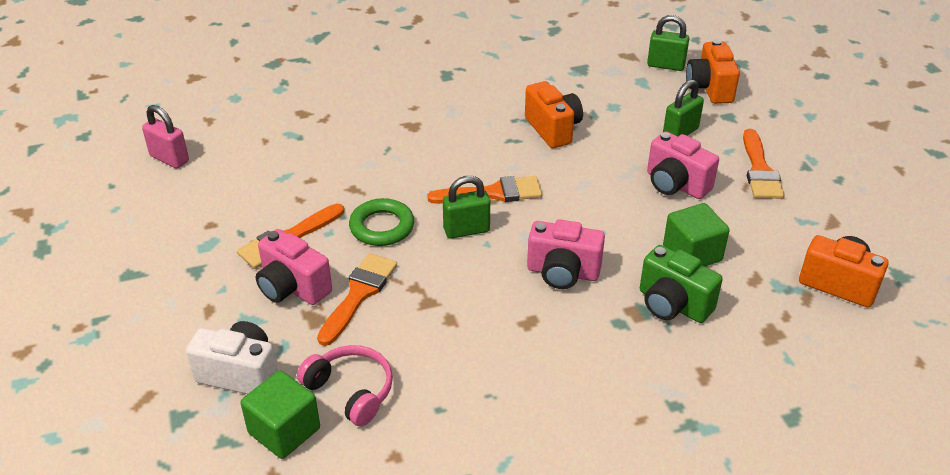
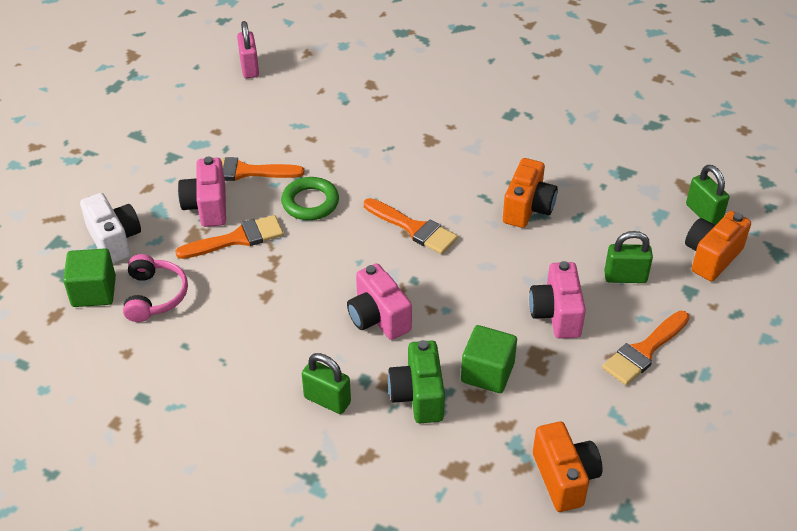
camera: 45 degrees right, 5 degrees up
(466, 230) = (359, 242): green padlock -> green padlock (327, 400)

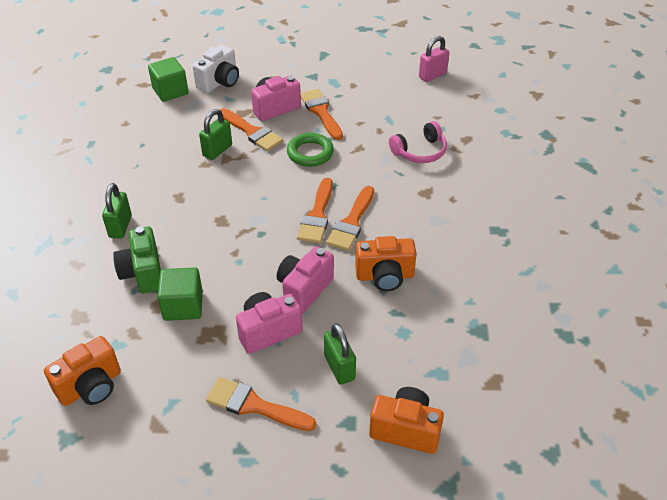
camera: 65 degrees right, 0 degrees up
(155, 296) = (179, 116): pink headphones -> pink headphones (420, 151)
(378, 318) = (211, 226): pink camera -> pink camera (304, 289)
(418, 396) = (143, 273): green camera -> green camera turned 75 degrees counterclockwise
(440, 206) = (351, 222): none -> orange brush
(703, 213) = (464, 408): green padlock -> green padlock (217, 150)

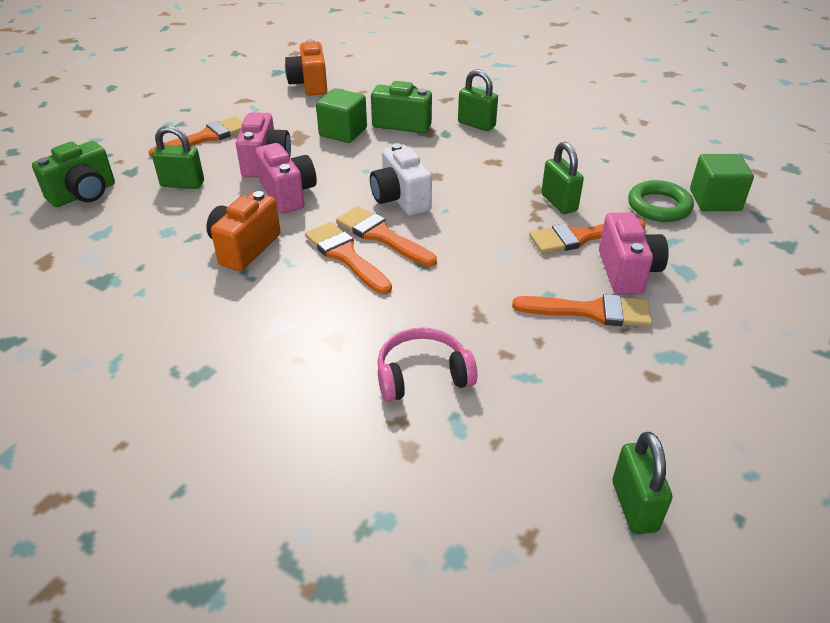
camera: 120 degrees right, 5 degrees down
(219, 82) = (721, 243): white camera -> white camera (400, 199)
(310, 153) = (501, 269): green ring -> green ring (659, 206)
(405, 430) = (84, 194): orange camera -> green camera
(420, 151) = (422, 375): pink headphones -> pink headphones turned 75 degrees clockwise
(432, 75) = (634, 506): pink padlock -> green padlock

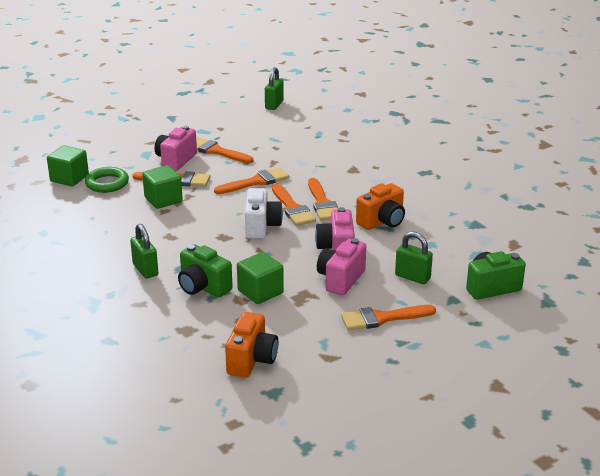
camera: 155 degrees left, 10 degrees down
(422, 375) = (320, 149): pink headphones -> none
(470, 266) = (256, 182): none -> orange brush
(559, 203) = (163, 200): green padlock -> green cube

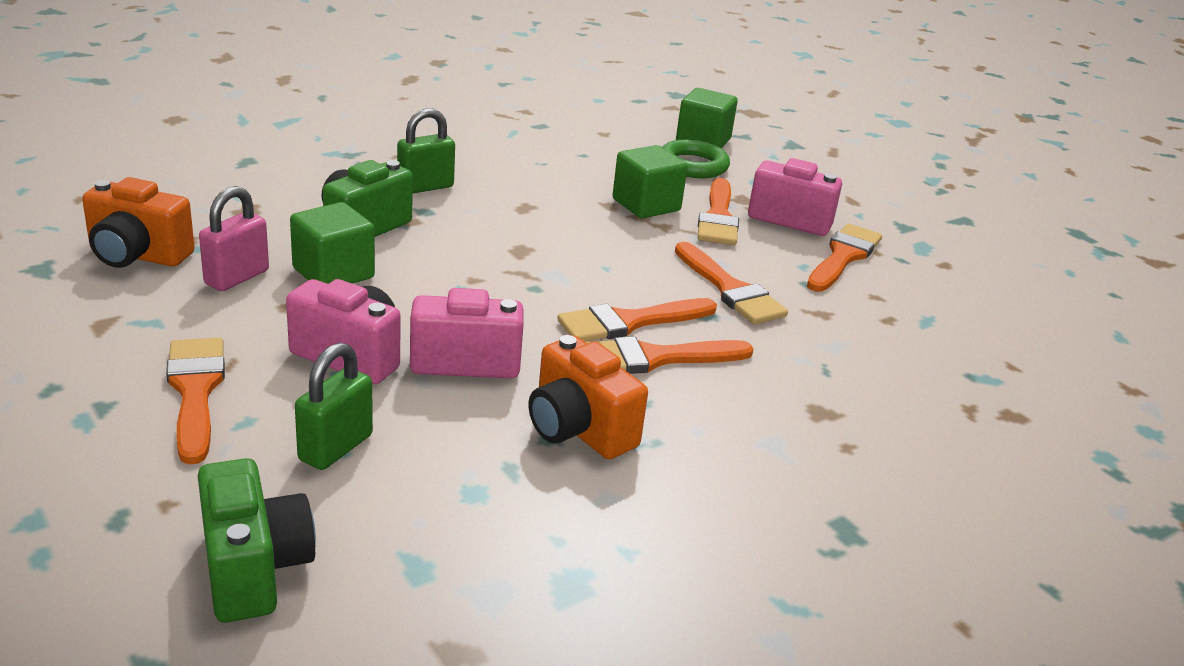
camera: 85 degrees right, 0 degrees up
(261, 226) = (556, 286): white camera -> none
(271, 322) = (237, 277): none -> pink padlock
(274, 105) = (1098, 329): green padlock -> none

